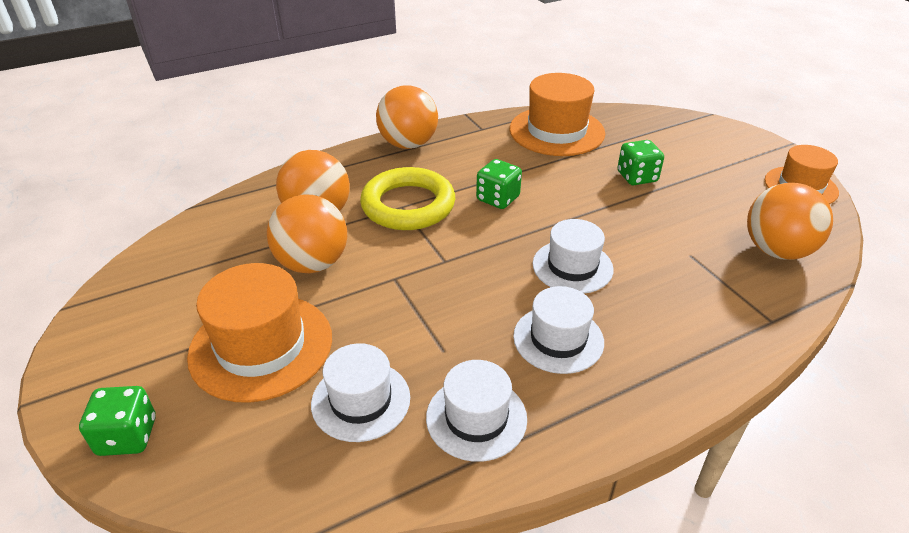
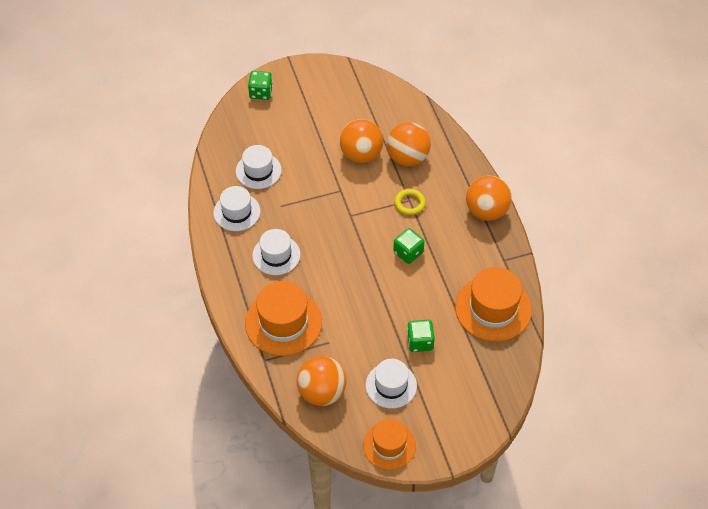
camera: 100 degrees right, 15 degrees up
(261, 346) = (302, 134): orange hat -> orange hat (283, 322)
(408, 205) = (409, 203): yellow ring -> yellow ring, size x0.51
(572, 266) = (331, 276): white hat -> white hat (391, 385)

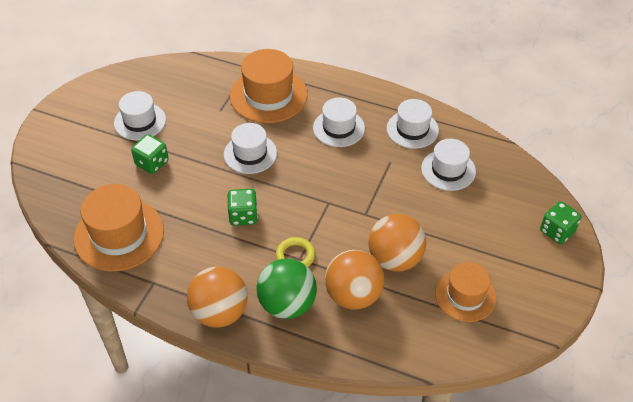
camera: 130 degrees right, 5 degrees down
(322, 392) = (184, 81): orange ball -> none
(352, 289) = (250, 154): none -> white hat
(389, 445) = (98, 90): orange hat -> orange hat (465, 295)
(446, 184) = (287, 304): none -> green ball

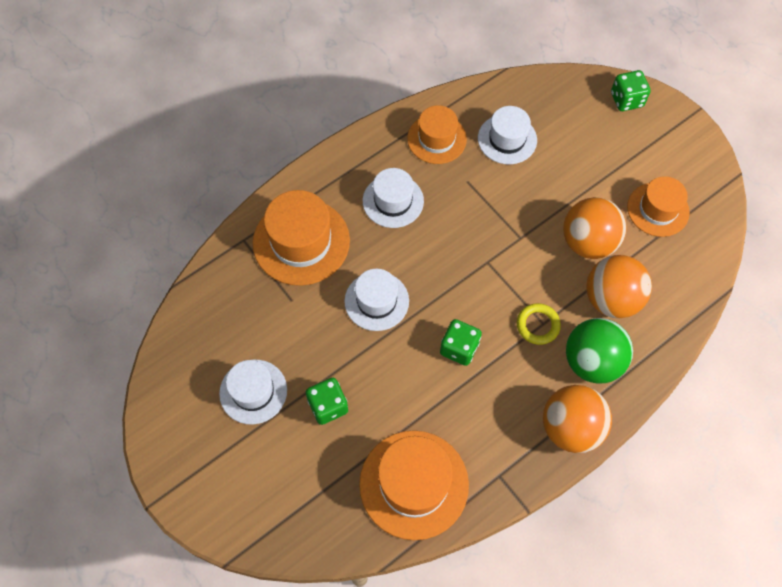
camera: 60 degrees left, 15 degrees up
(412, 129) = (436, 139): white hat -> orange hat

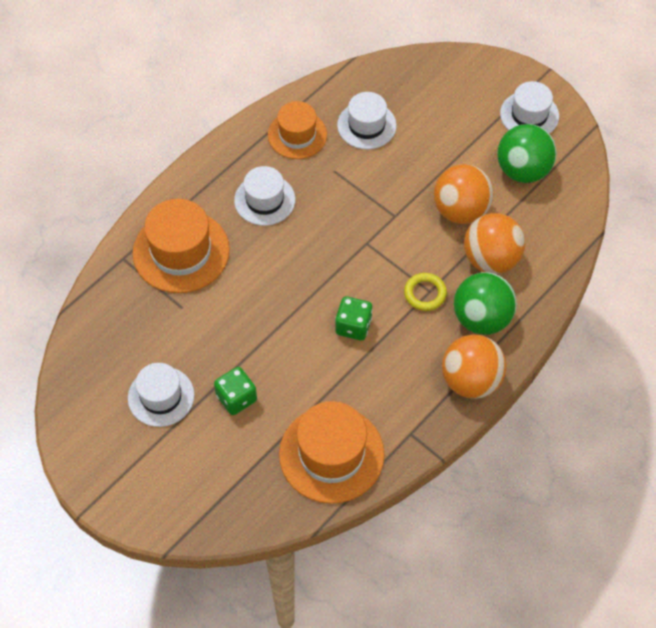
camera: 10 degrees left, 5 degrees down
(376, 301) = (265, 295): white hat -> white hat (529, 115)
(626, 100) = (477, 71): green dice -> none
(658, 209) = (523, 170): orange hat -> green ball

